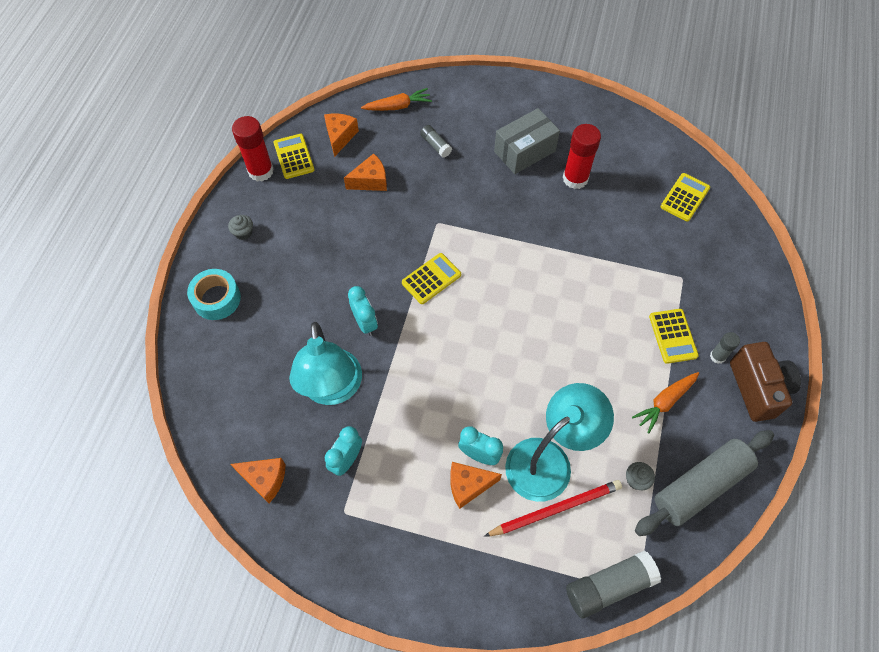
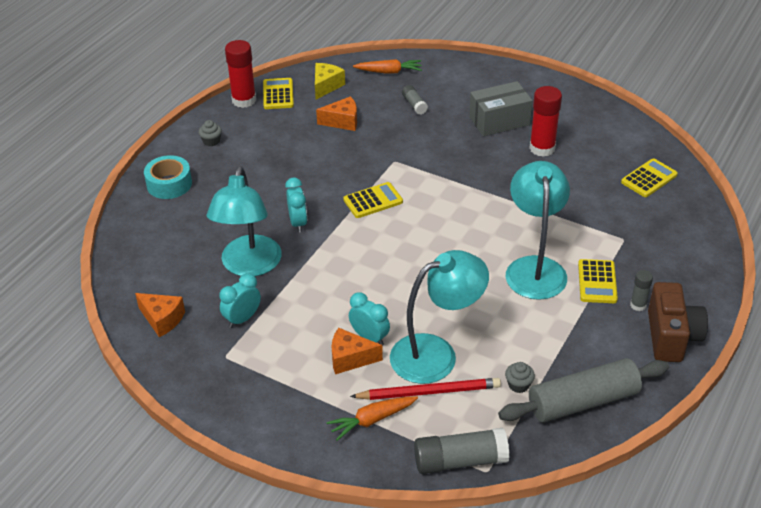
camera: 15 degrees right, 20 degrees down
(340, 137) = (326, 86): orange cheese -> yellow cheese
(610, 331) = (534, 268): none -> turquoise lamp
(665, 402) = (570, 331): orange carrot -> orange carrot (372, 420)

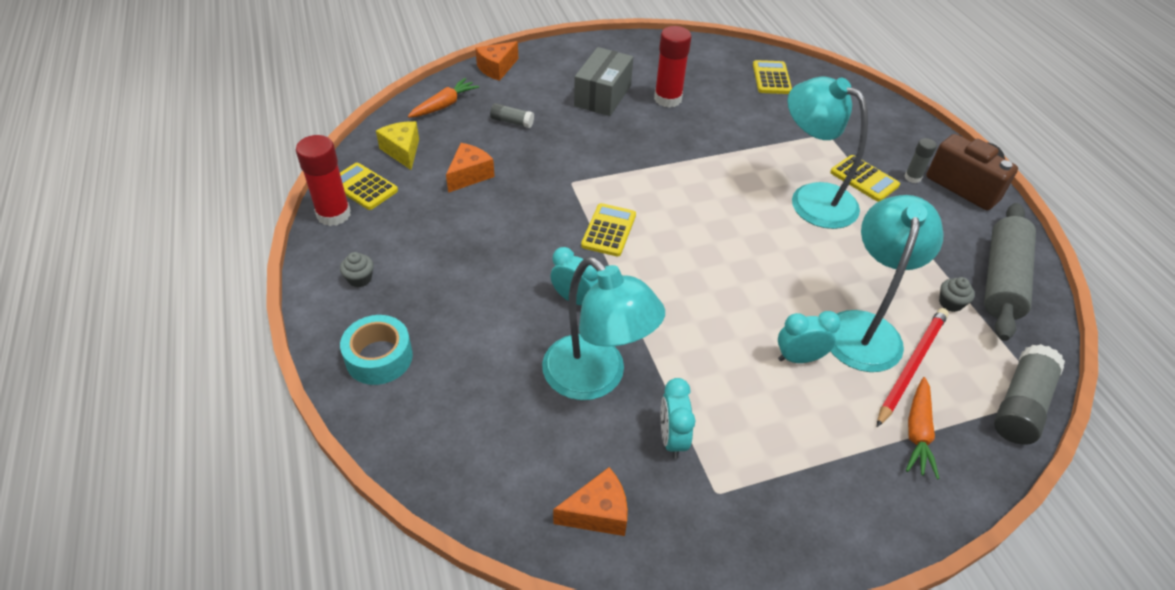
camera: 50 degrees left, 5 degrees up
(350, 358) = (815, 391): orange cheese -> orange cheese (497, 68)

